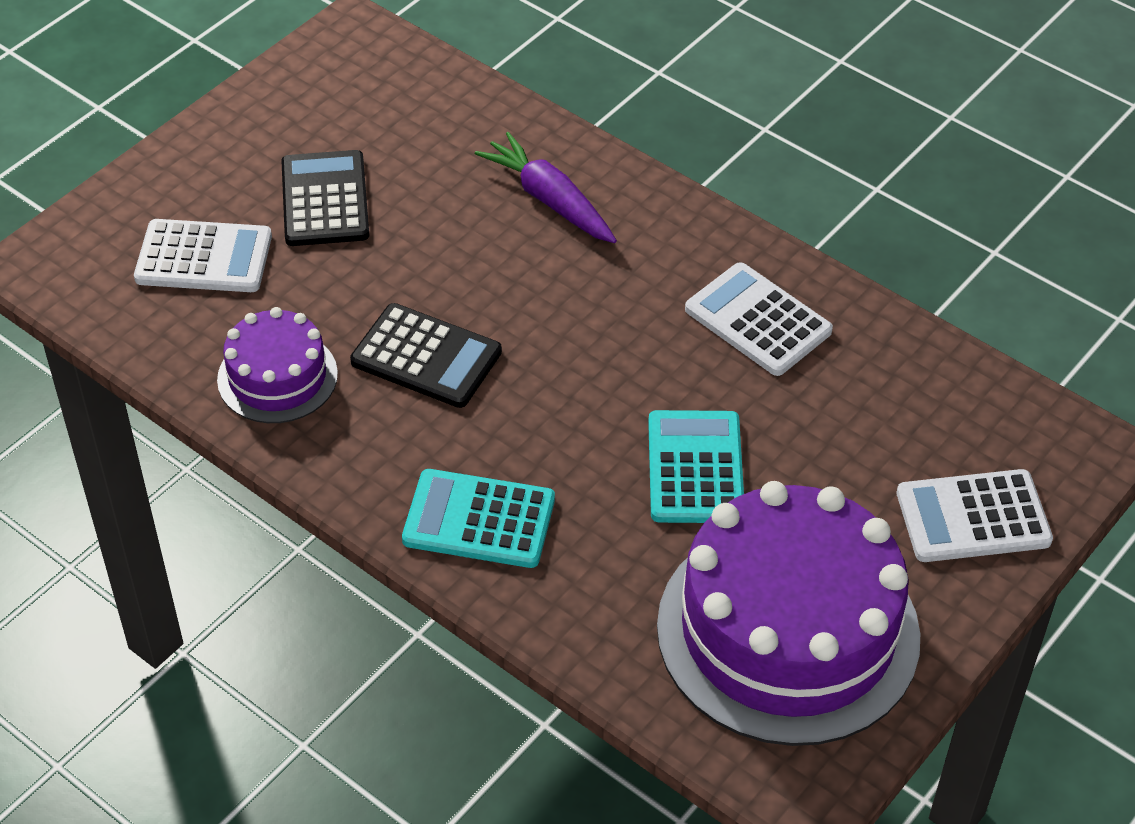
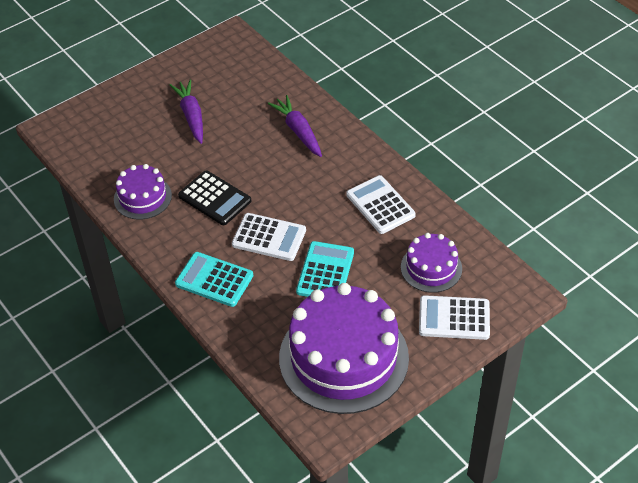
camera: 15 degrees right, 0 degrees up
(204, 257) = (126, 135): white calculator -> white calculator (269, 237)
(324, 200) = (191, 116): black calculator -> purple carrot
(896, 427) = (431, 268): none -> purple cake

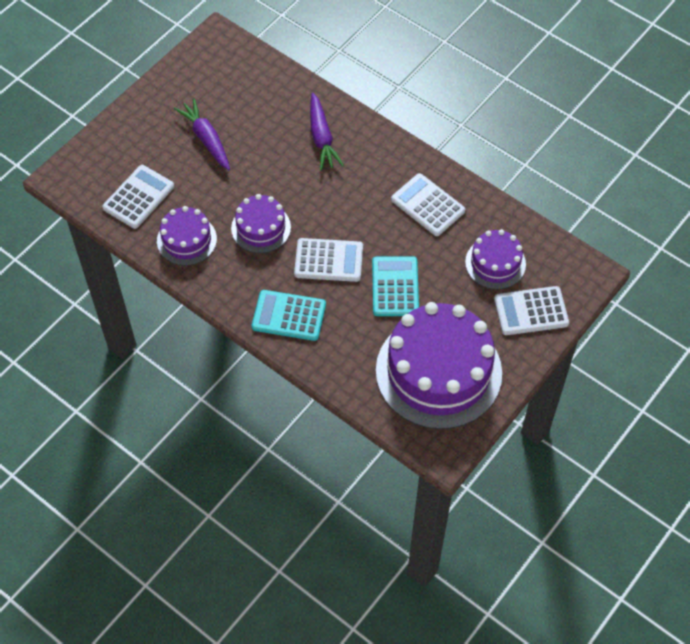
camera: 15 degrees left, 10 degrees up
(112, 154) = (138, 197): none -> white calculator
(215, 198) = (261, 228): black calculator -> purple cake
(298, 131) = (322, 137): purple carrot -> purple carrot turned 150 degrees counterclockwise

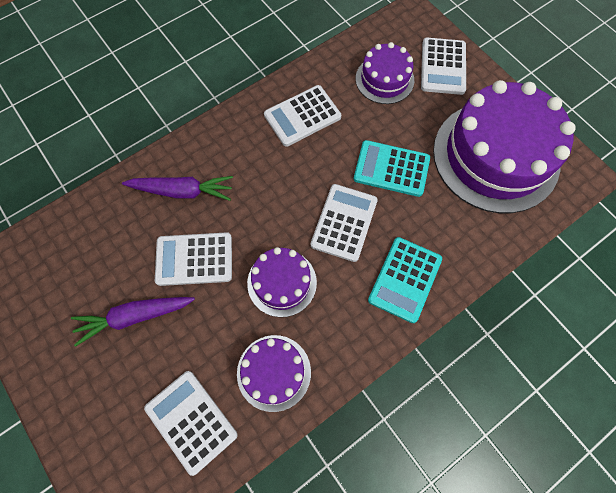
camera: 75 degrees left, 10 degrees up
(263, 163) = (194, 259): none -> white calculator

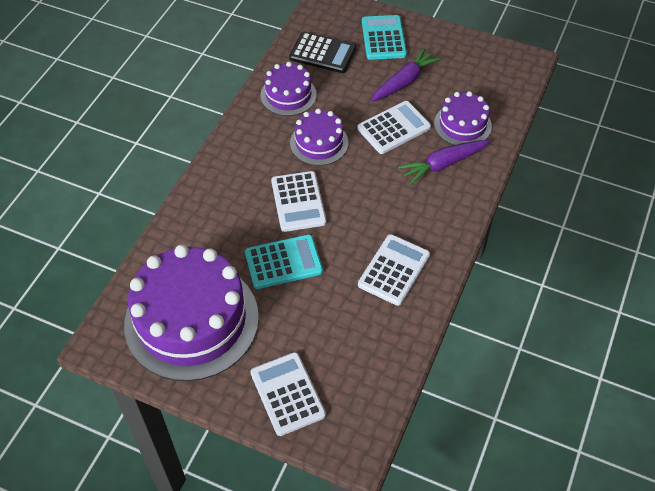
camera: 150 degrees right, 15 degrees down
(191, 421) = (323, 53): white calculator -> black calculator
(384, 79) = (340, 347): purple cake -> purple cake (462, 125)
(405, 279) = (227, 185): turquoise calculator -> turquoise calculator (383, 38)

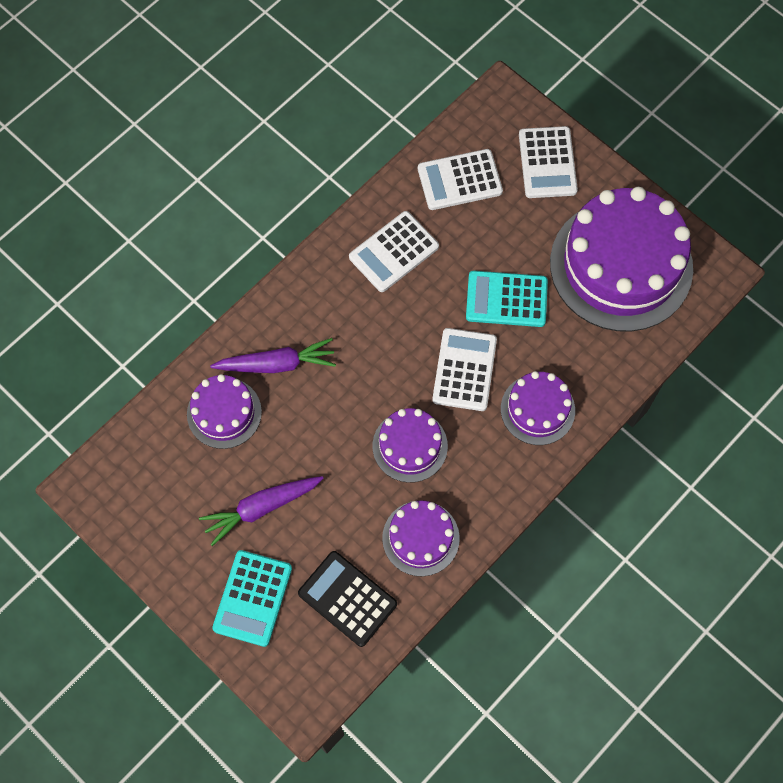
camera: 160 degrees left, 15 degrees up
(231, 192) = (537, 409): none -> purple cake
(394, 128) = (309, 437): white calculator -> white calculator (459, 180)

